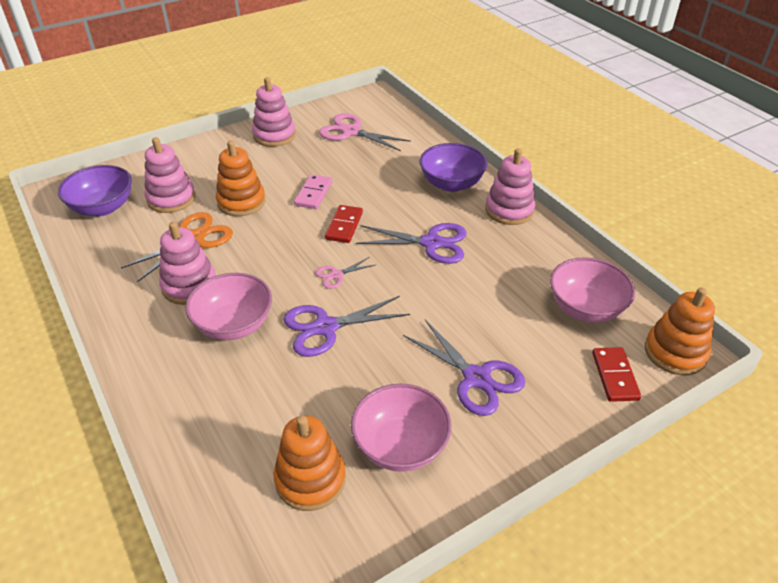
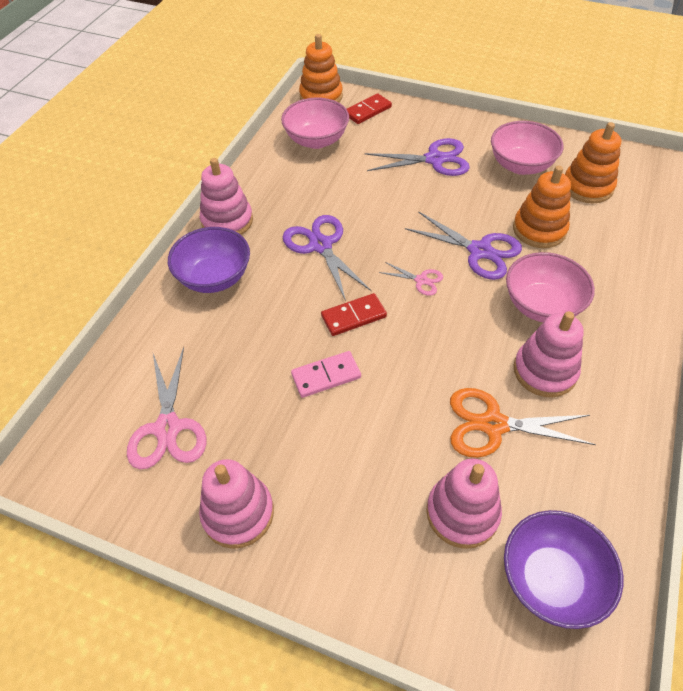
camera: 125 degrees left, 10 degrees up
(241, 202) = (399, 432): orange stacking toy -> orange stacking toy (539, 230)
(476, 378) = (435, 159): purple scissors -> purple scissors turned 75 degrees clockwise

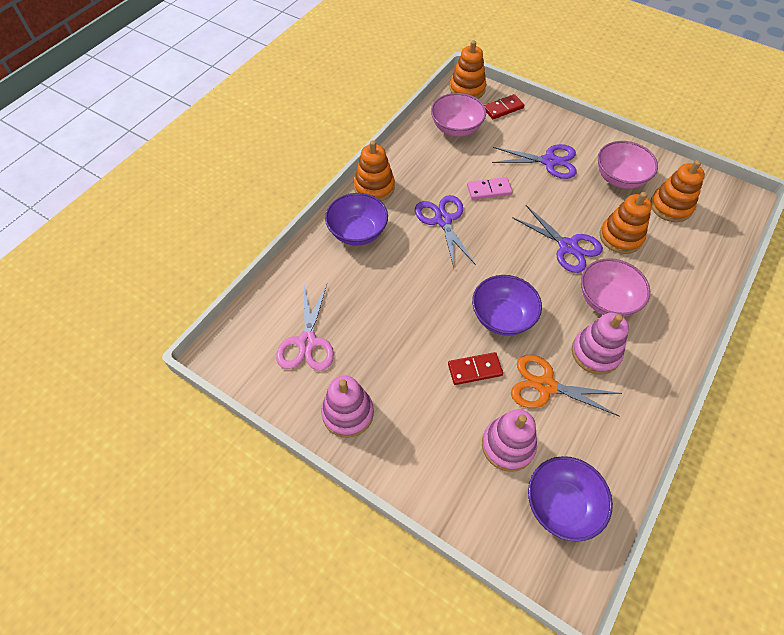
camera: 10 degrees right, 5 degrees up
(227, 221) = (374, 187): pink stacking toy -> orange stacking toy
(326, 376) = (428, 325): pink domino -> pink domino (489, 190)
(353, 316) = (457, 283): red domino -> red domino (474, 370)
(419, 348) = (502, 317): none -> purple bowl
(421, 280) = (516, 263): pink scissors -> none

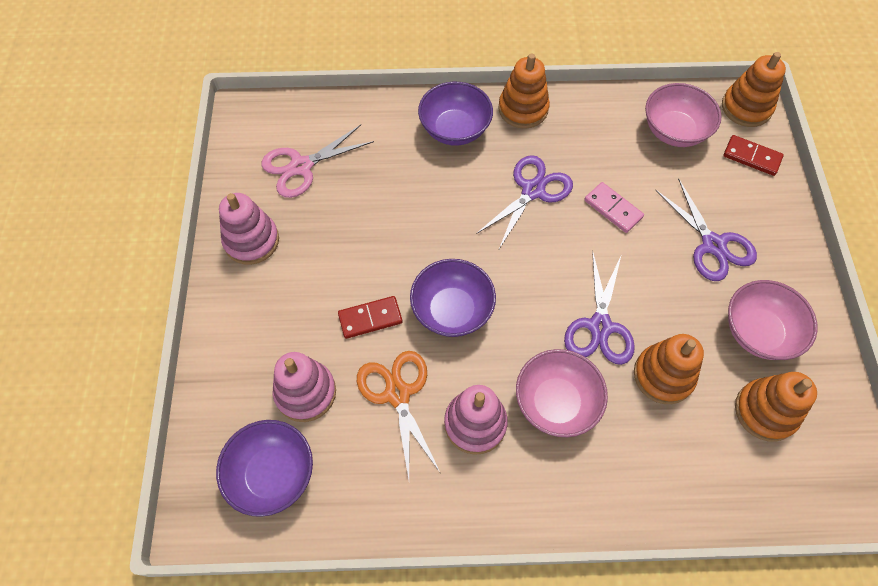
camera: 55 degrees right, 5 degrees up
(474, 370) = (370, 318): red domino -> red domino turned 60 degrees counterclockwise

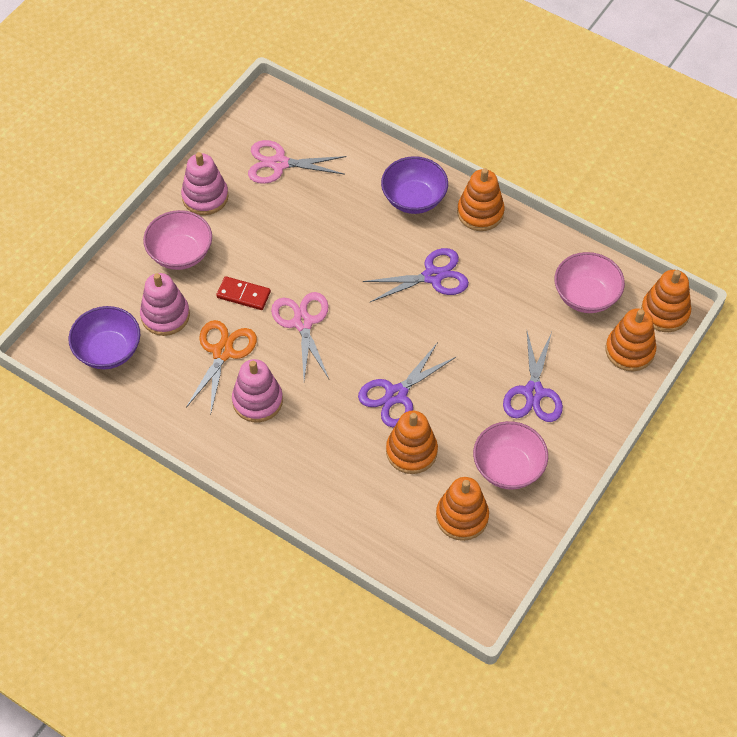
camera: 35 degrees right, 5 degrees down
(452, 310) = (303, 322): purple bowl -> pink scissors
(556, 402) = (322, 421): pink bowl -> pink bowl (180, 253)
(613, 209) = (481, 324): pink domino -> none
(751, 157) = (629, 350): red domino -> orange stacking toy

